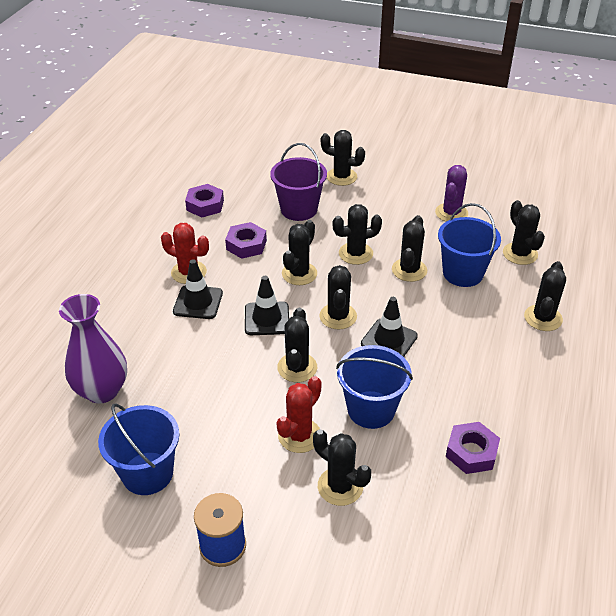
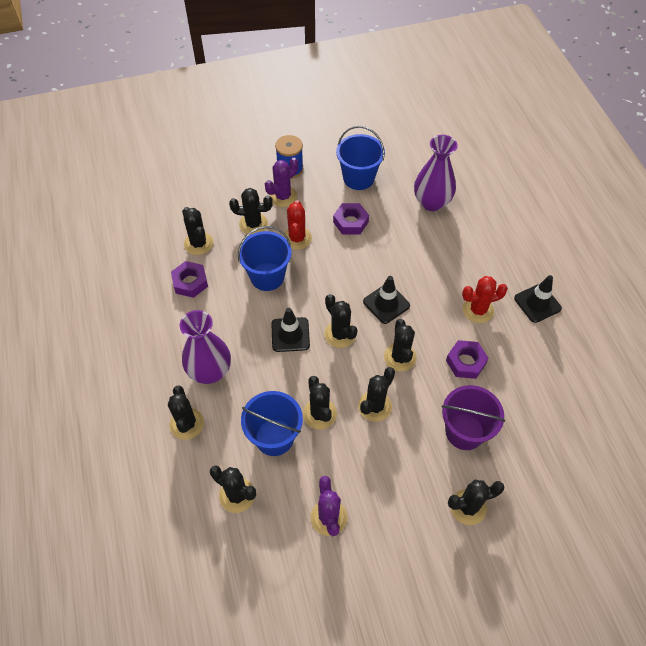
camera: 145 degrees right, 15 degrees up
(198, 302) = (444, 289): black traffic cone -> black traffic cone (537, 303)
(205, 205) = (543, 386): purple nut -> purple nut (350, 222)
(270, 505) = (283, 196): none -> purple cactus
(297, 368) = (334, 279): black cactus -> black cactus (198, 243)
(496, 348) = (210, 371): none -> purple vase

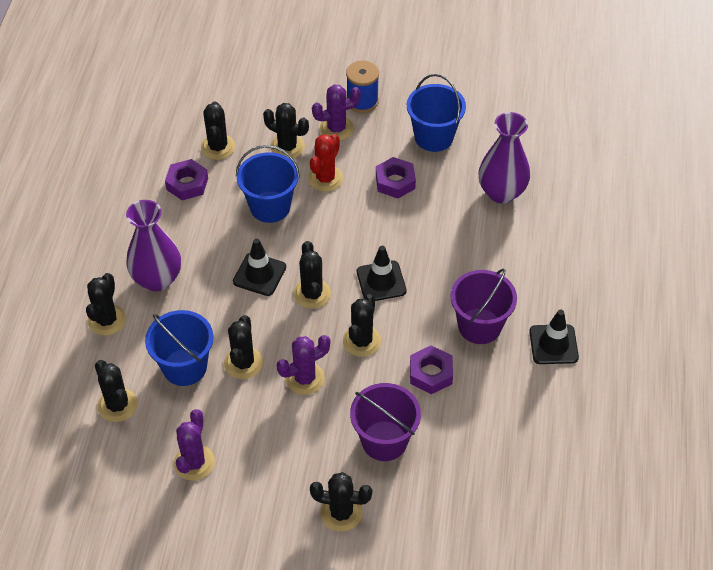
camera: 25 degrees right, 5 degrees down
(375, 406) = (305, 378): black cactus -> purple cactus
(478, 310) = (479, 326): red cactus -> purple bucket

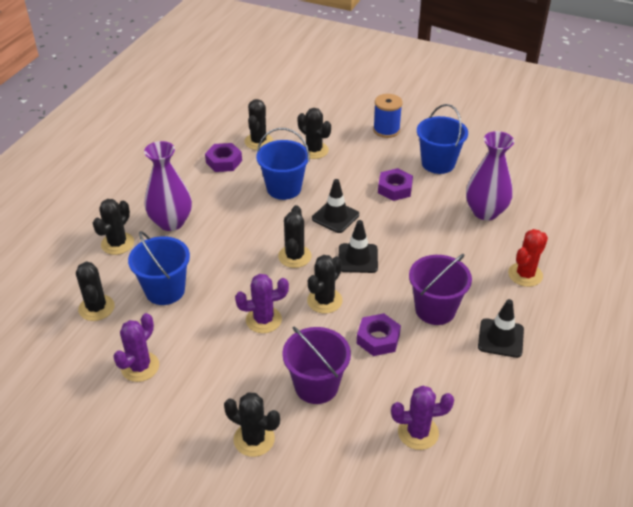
camera: 15 degrees right, 10 degrees down
(243, 363) = (215, 297): black cactus -> none
(259, 274) = (256, 234): black traffic cone -> black traffic cone (335, 217)
(325, 178) = (337, 176): red cactus -> red cactus (525, 275)
(336, 128) = (358, 145): purple cactus -> purple cactus (418, 432)

